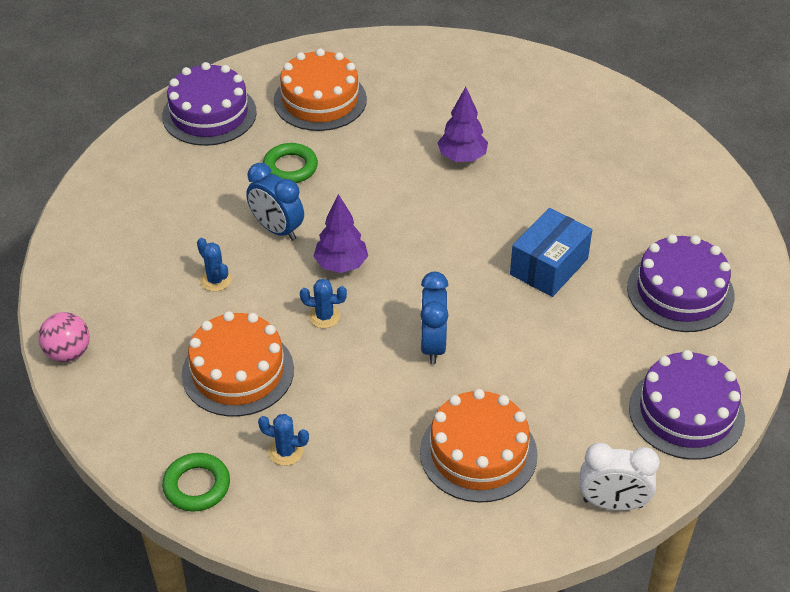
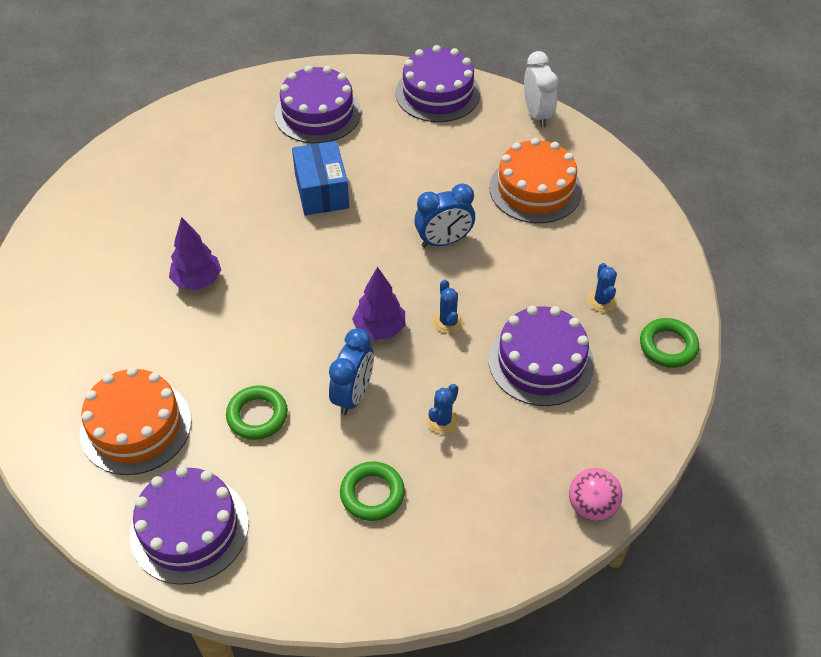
camera: 110 degrees left, 5 degrees up
(173, 217) = (372, 494): none -> green ring
(238, 372) = (541, 362): orange cake -> purple cake
(549, 266) = (321, 191): blue box -> blue box turned 60 degrees clockwise

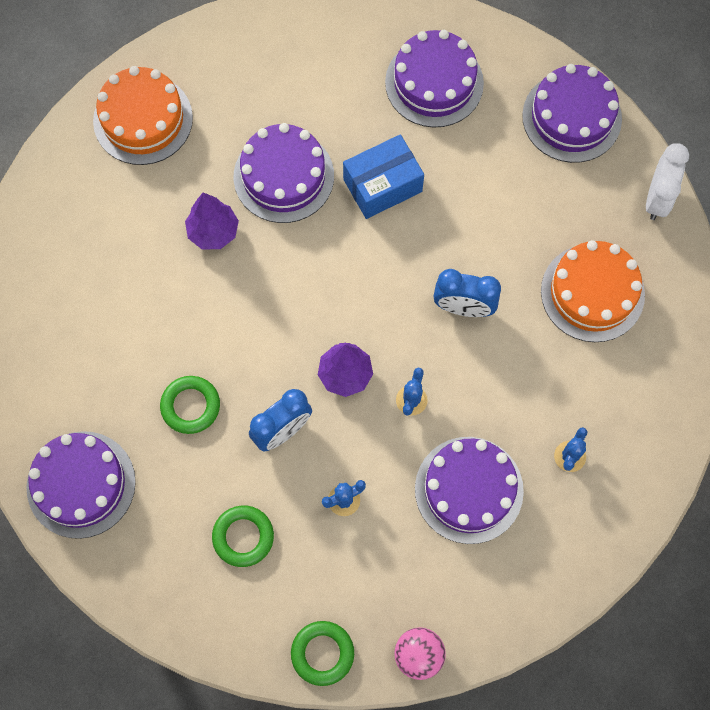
camera: 30 degrees right, 20 degrees up
(136, 426) = (86, 360): orange cake -> orange cake (143, 119)
(234, 219) = (283, 176): none -> purple cake
(321, 191) = (382, 185): blue box -> blue box turned 45 degrees clockwise
(668, 346) = (598, 539): green ring -> green ring (322, 653)

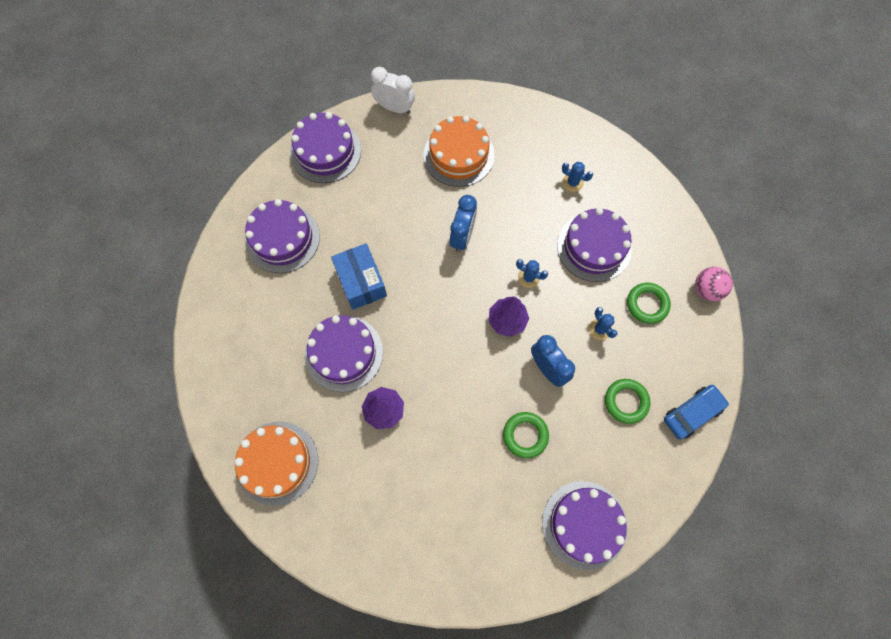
camera: 85 degrees left, 0 degrees up
(233, 629) = (692, 413): none -> blue car
(322, 653) = (707, 352): green ring -> green ring (647, 304)

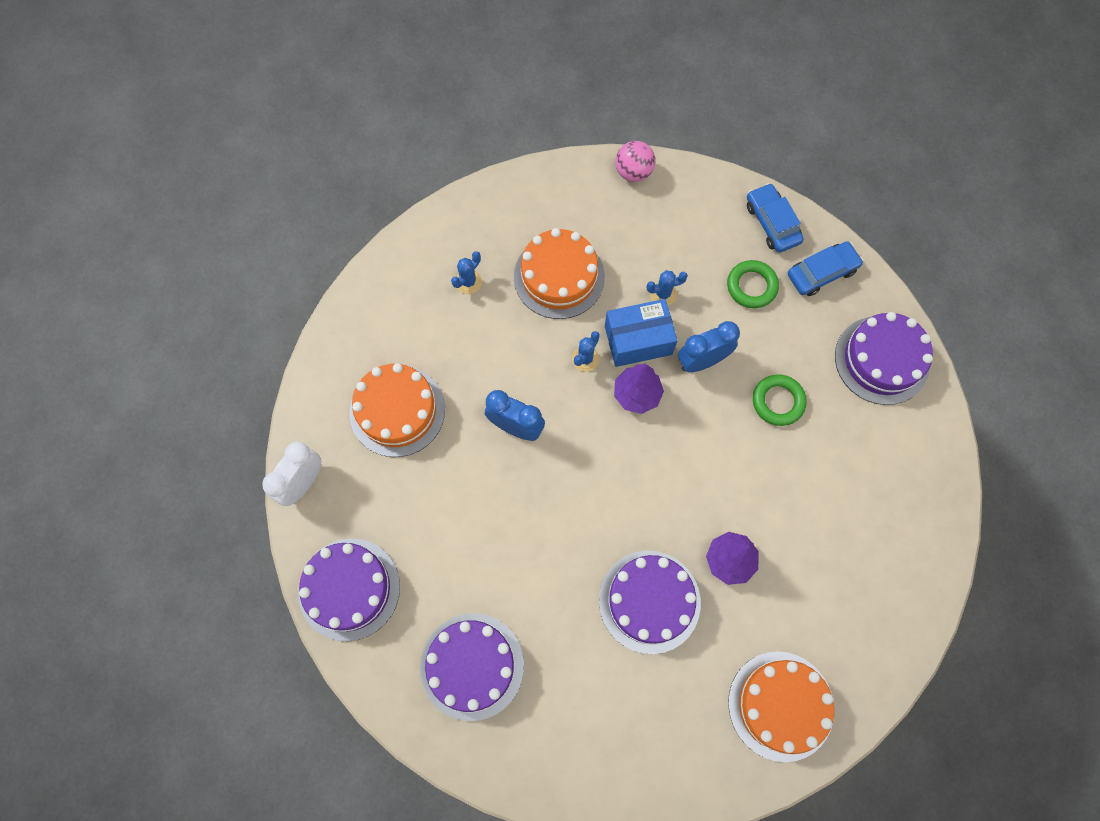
camera: 80 degrees left, 0 degrees up
(361, 282) = (555, 565): blue box -> blue box (638, 340)
(594, 247) = (559, 277): purple cake -> orange cake
(647, 304) = (641, 237): green ring -> none
(655, 462) = (822, 273): none -> blue car

